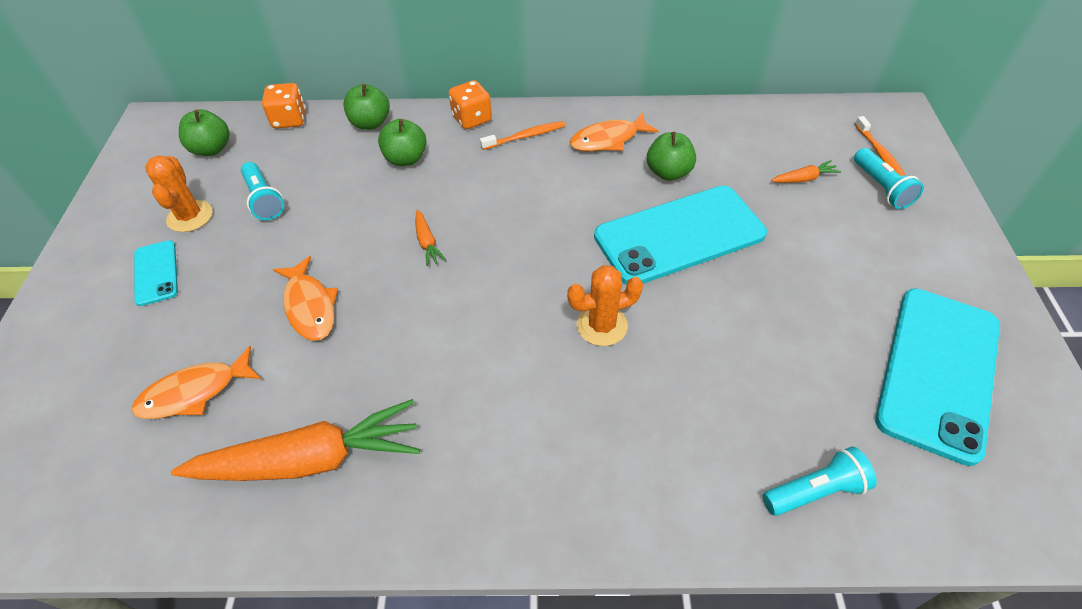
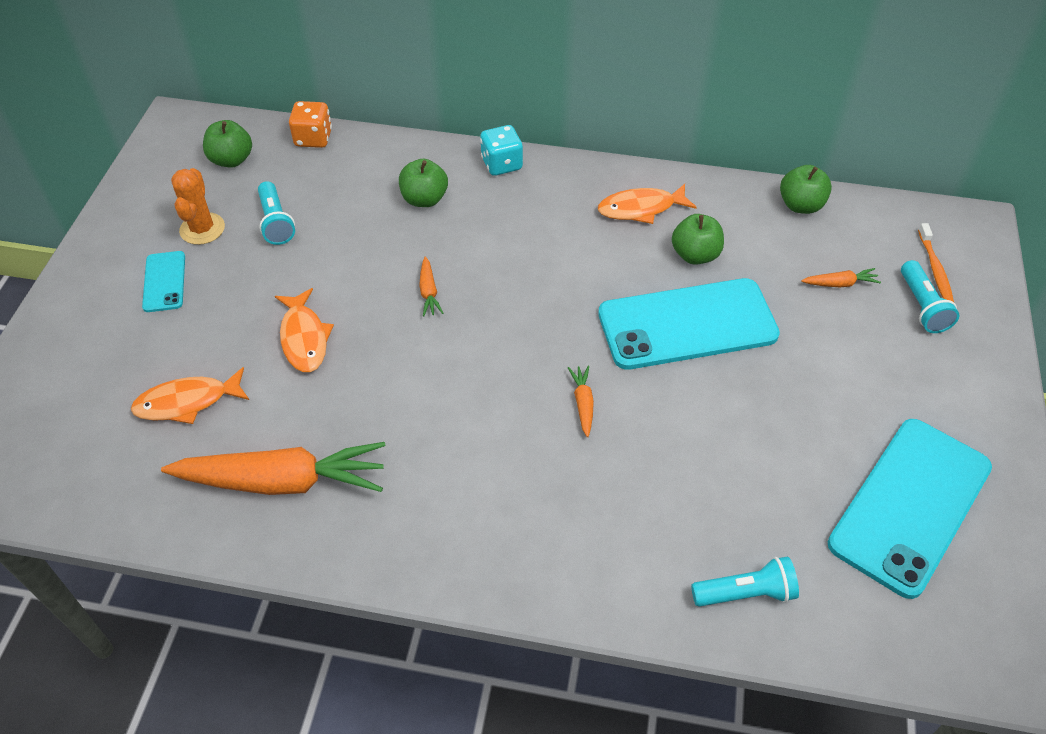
camera: 10 degrees right, 0 degrees up
(370, 123) = (395, 154): green apple -> green apple (800, 205)
(472, 119) = (501, 164): orange dice -> turquoise dice
(525, 136) = (553, 192): orange toothbrush -> none
(602, 325) = (583, 403): orange cactus -> orange carrot

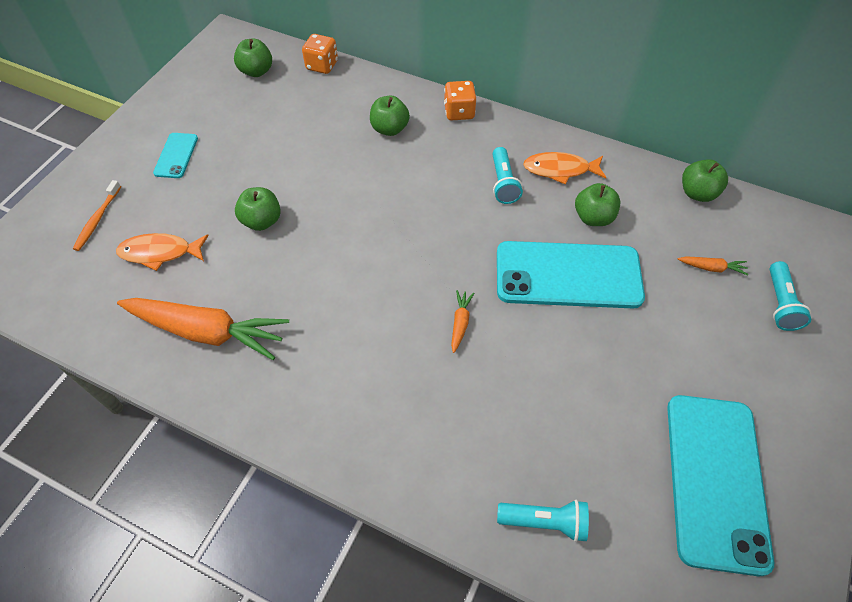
camera: 15 degrees right, 5 degrees up
(202, 229) = (217, 120): orange cactus -> none
(276, 222) = (272, 126): turquoise flashlight -> turquoise flashlight (503, 183)
(304, 338) = (262, 221): orange fish -> green apple
(429, 292) = (368, 204): orange carrot -> none
(501, 164) = (459, 112): turquoise dice -> orange dice
(909, 505) = (715, 480): turquoise phone -> turquoise phone turned 45 degrees counterclockwise
(935, 269) = (801, 273): orange toothbrush -> orange toothbrush (97, 219)

